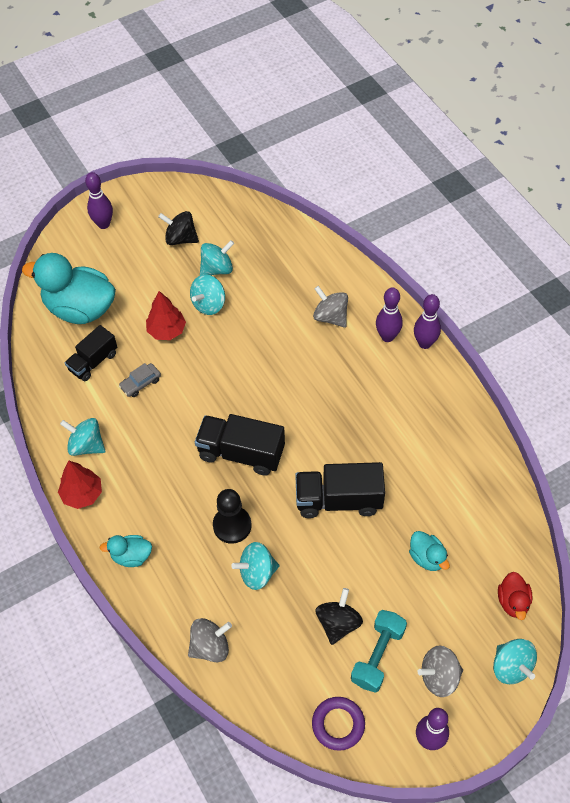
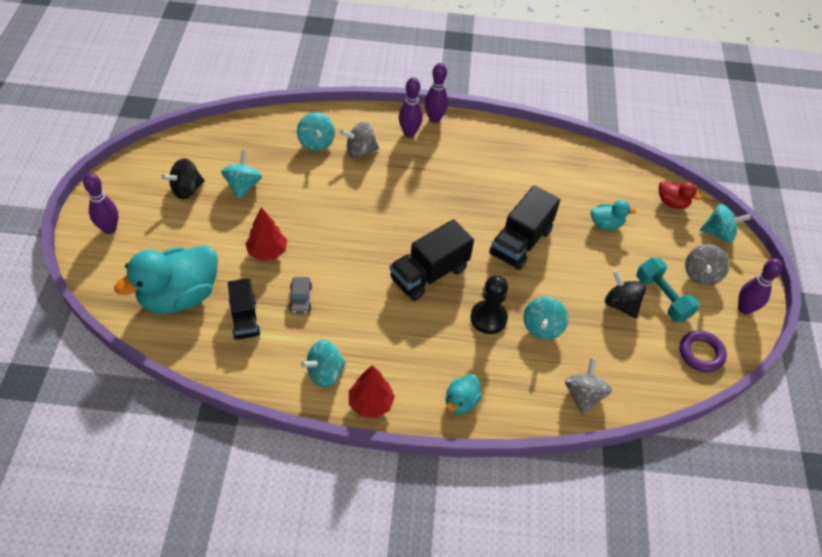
camera: 60 degrees left, 5 degrees down
(209, 304) = (271, 211): turquoise spinning top -> turquoise spinning top (316, 142)

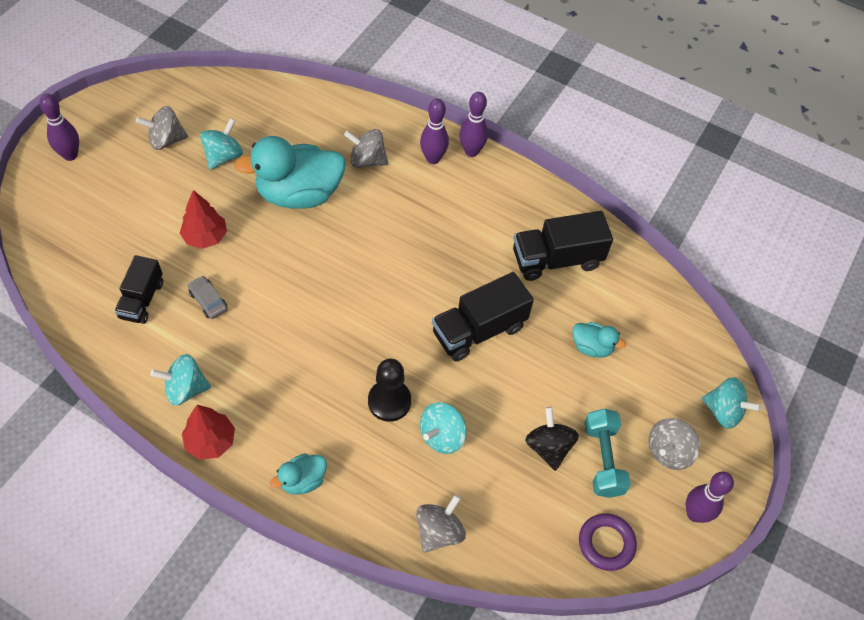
camera: 25 degrees right, 5 degrees up
(179, 296) = (94, 251): turquoise duck -> turquoise duck (299, 194)
(186, 190) = (166, 140): black spinning top -> grey spinning top
(300, 299) = (208, 301): grey car -> grey car turned 120 degrees clockwise
(316, 142) = (326, 134): turquoise spinning top -> none
(429, 274) = (356, 326): black truck -> black truck (556, 259)
(672, 203) = (689, 352): red duck -> none

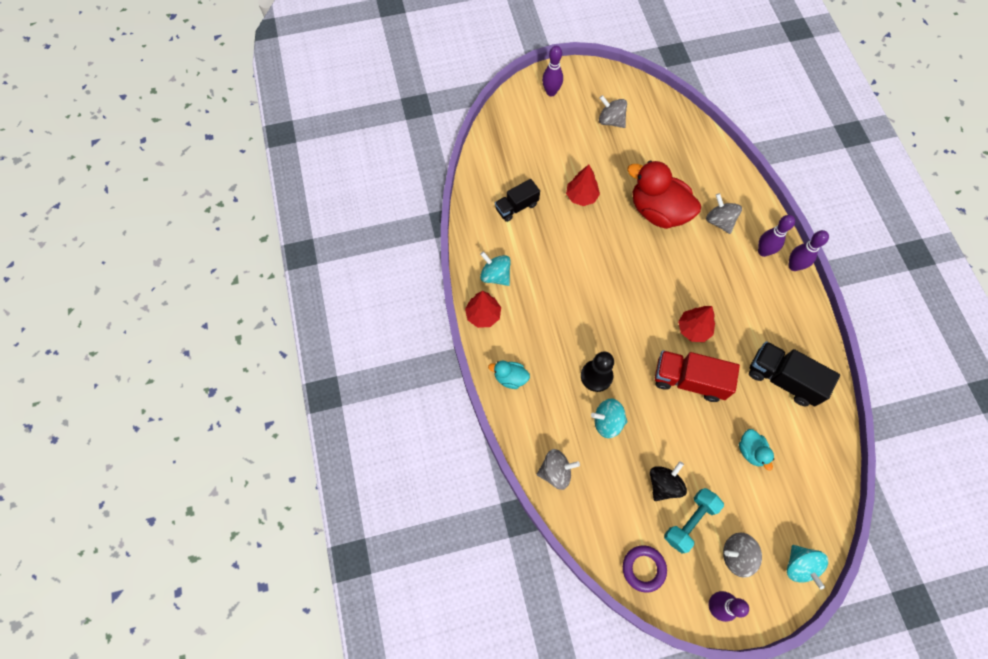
camera: 50 degrees right, 10 degrees up
(208, 301) = (550, 235): grey car -> none
(223, 156) = (635, 154): turquoise spinning top -> none
(299, 194) = (658, 211): turquoise duck -> red duck
(438, 279) = (693, 329): none -> red tree
(479, 330) = (689, 380): black truck -> red truck

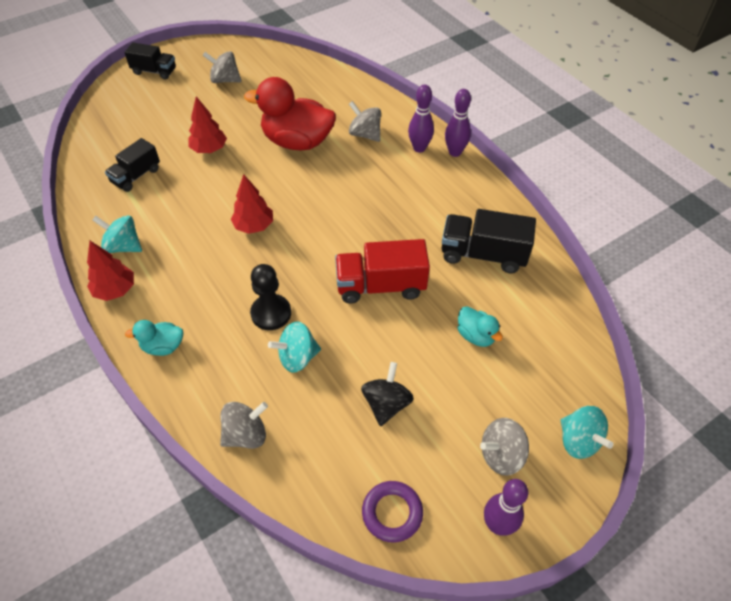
camera: 20 degrees left, 15 degrees down
(551, 92) = (154, 71): purple bowling pin -> black truck
(690, 521) = (432, 436): turquoise dumbbell -> none
(693, 329) = (369, 235): red tree -> red tree (254, 226)

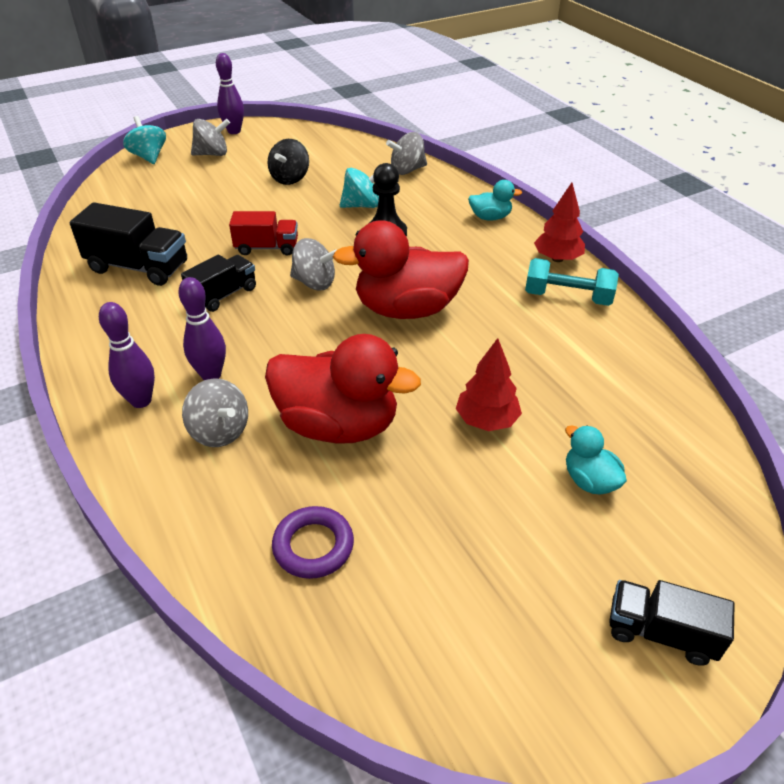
camera: 175 degrees left, 10 degrees down
(123, 246) = (567, 297): turquoise spinning top -> turquoise dumbbell
(136, 176) = (591, 383): black truck -> black truck (223, 295)
(225, 80) = (485, 589): grey spinning top -> grey spinning top (314, 283)
(254, 226) = (407, 309): red tree -> red duck
(380, 286) = (267, 248): red truck -> red truck, size x0.65
(392, 513) = (303, 138): purple ring -> purple ring (313, 546)
(455, 152) = (89, 390): purple bowling pin -> purple bowling pin (211, 375)
(476, 335) = (190, 210): turquoise duck -> turquoise duck (589, 481)

